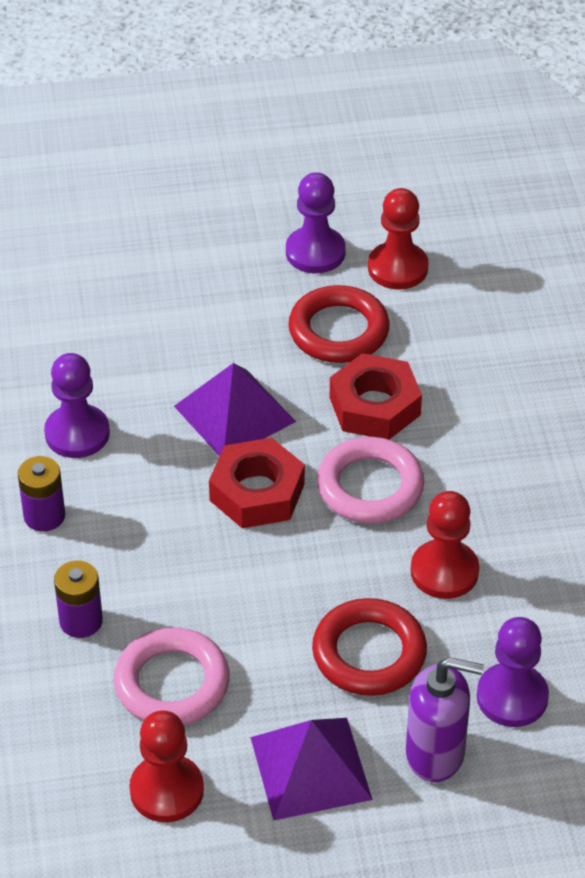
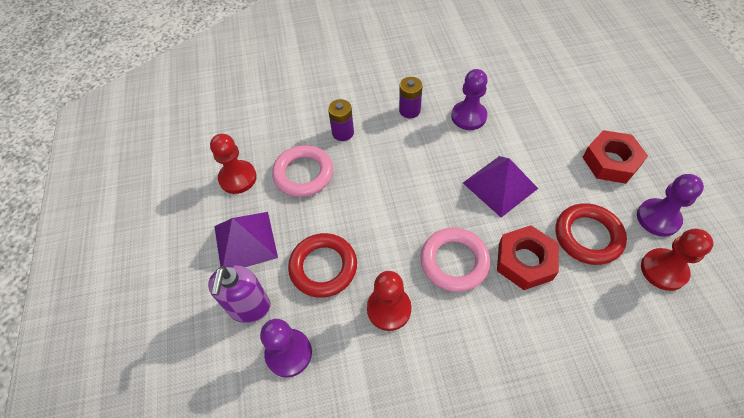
camera: 90 degrees right, 10 degrees up
(257, 492) = (440, 201): red nut -> red nut (611, 161)

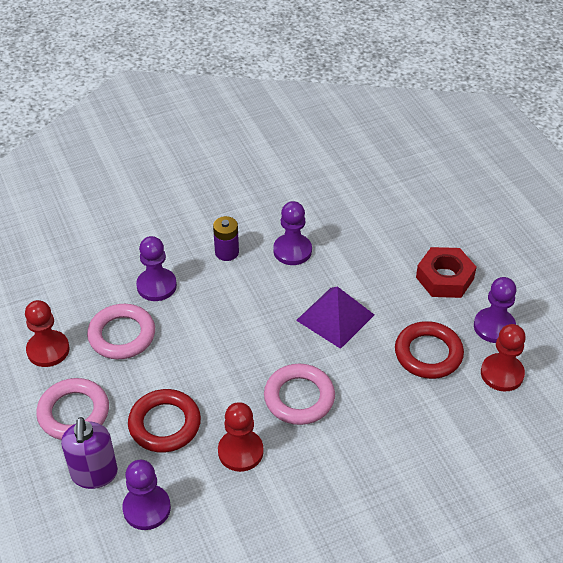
camera: 15 degrees left, 10 degrees down
(245, 241) = (74, 413): purple pyramid -> pink ring
(343, 133) = (156, 286): purple battery -> purple pawn
(525, 261) = (369, 386): red nut -> none

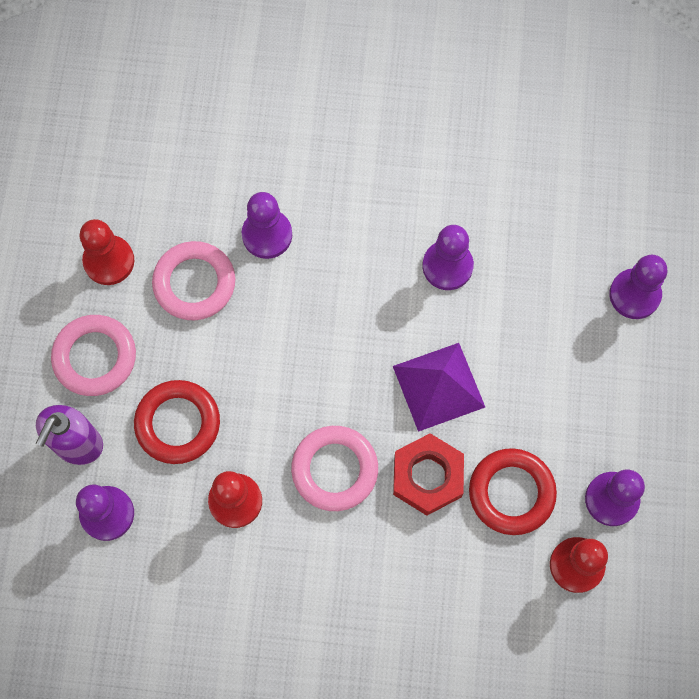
camera: 30 degrees right, 25 degrees up
(227, 252) = (371, 228): purple battery -> none
(421, 215) = (634, 295): none -> purple pawn
(445, 278) = (600, 401): red nut -> red nut (427, 476)

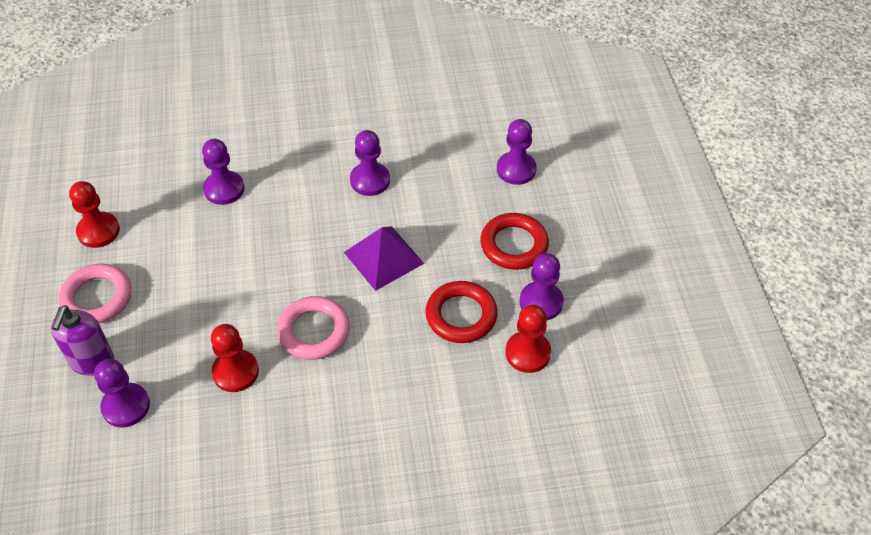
camera: 15 degrees left, 20 degrees down
(178, 423) = (176, 328): red ring -> red ring (514, 245)
(194, 283) = (172, 231): pink ring -> none
(427, 476) = (391, 319): red nut -> none

